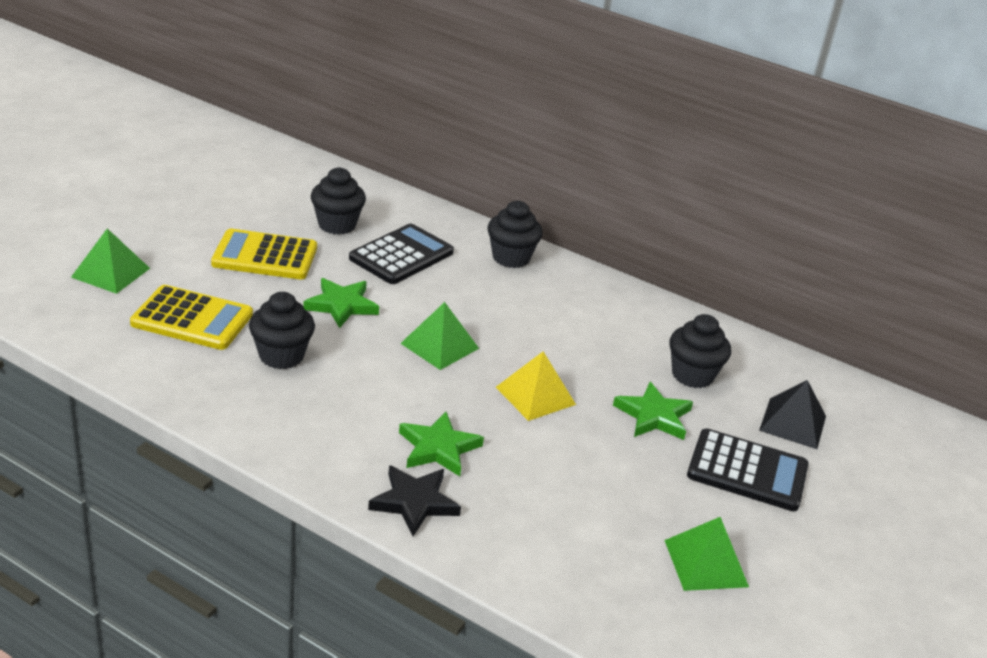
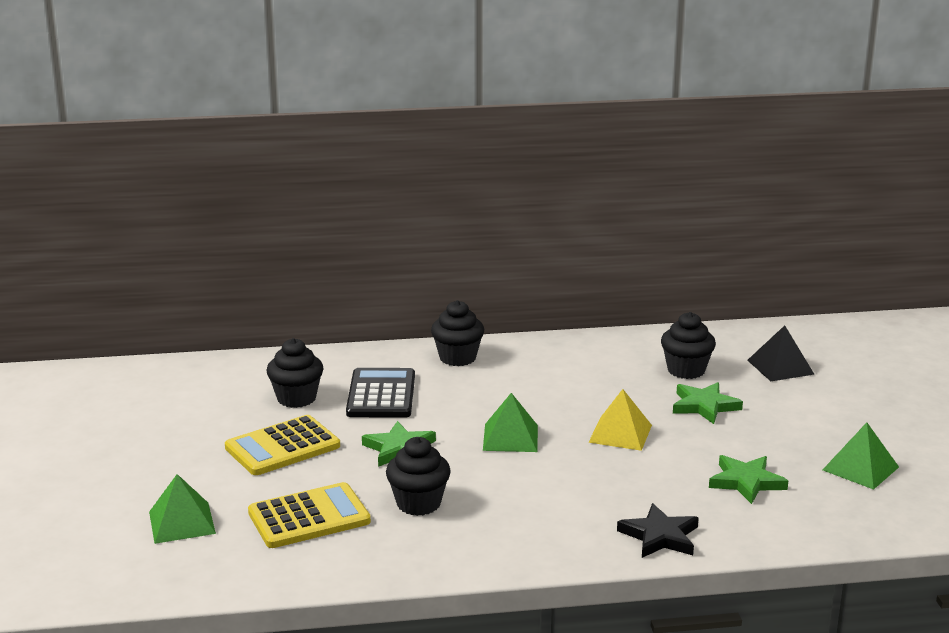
camera: 35 degrees left, 10 degrees down
(438, 448) = (618, 497): green star -> green star (746, 482)
(747, 471) = (801, 407): black calculator -> none

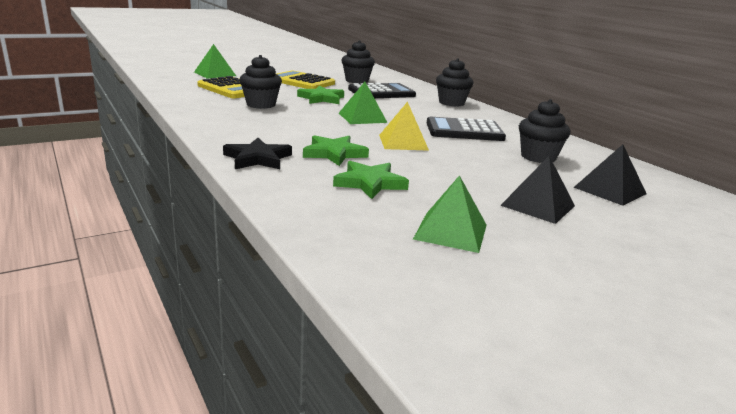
camera: 65 degrees right, 0 degrees up
(586, 384) = (464, 131): none -> black calculator
(704, 406) = (485, 165): green star -> green star (334, 153)
(811, 412) = (538, 205): none -> black pyramid

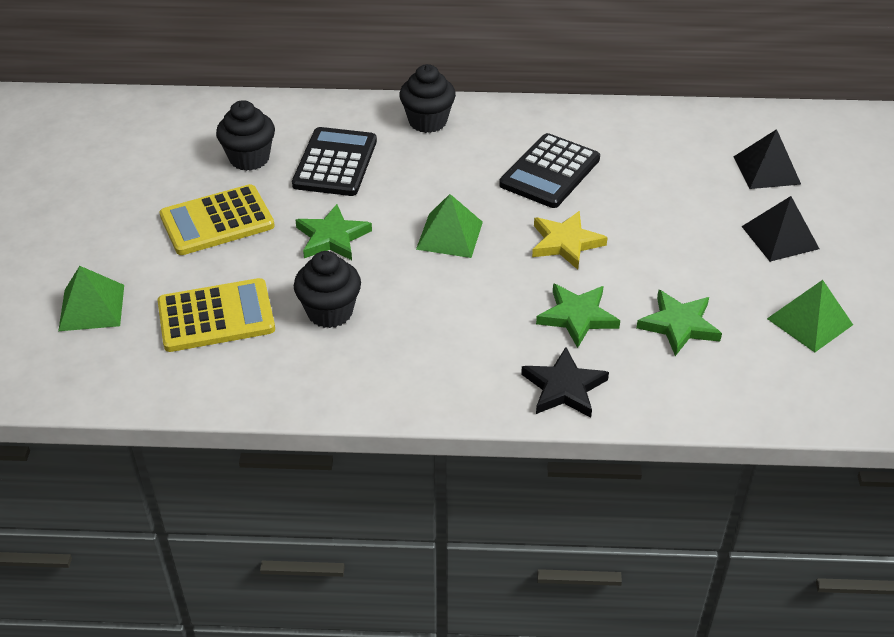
camera: 55 degrees left, 20 degrees up
(403, 142) = (565, 243): yellow pyramid -> yellow star
(538, 157) = (662, 164): black cupcake -> none

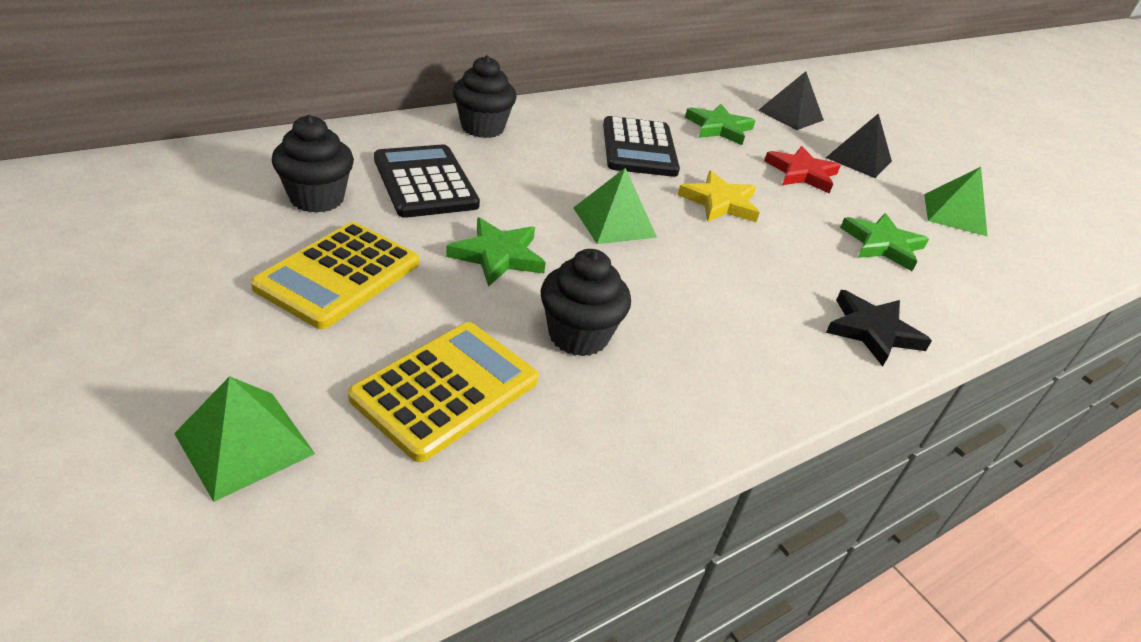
camera: 40 degrees left, 5 degrees down
(577, 317) = (804, 263): green star -> green star (719, 128)
(689, 236) = (801, 173): none -> red star

